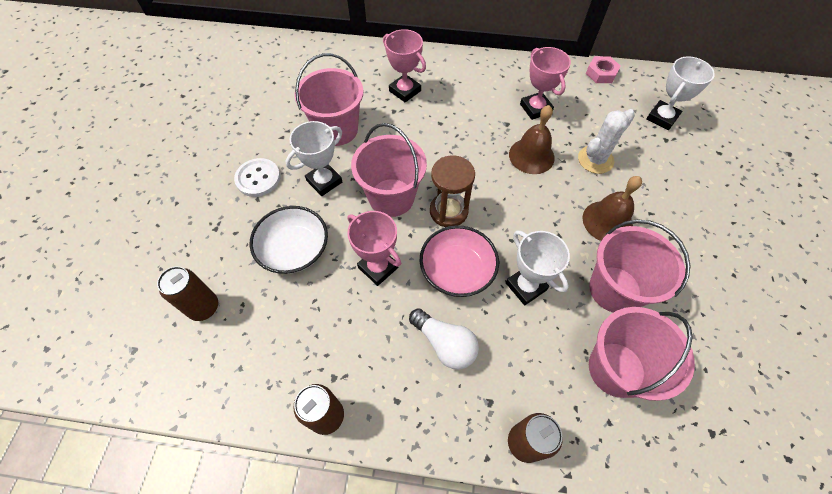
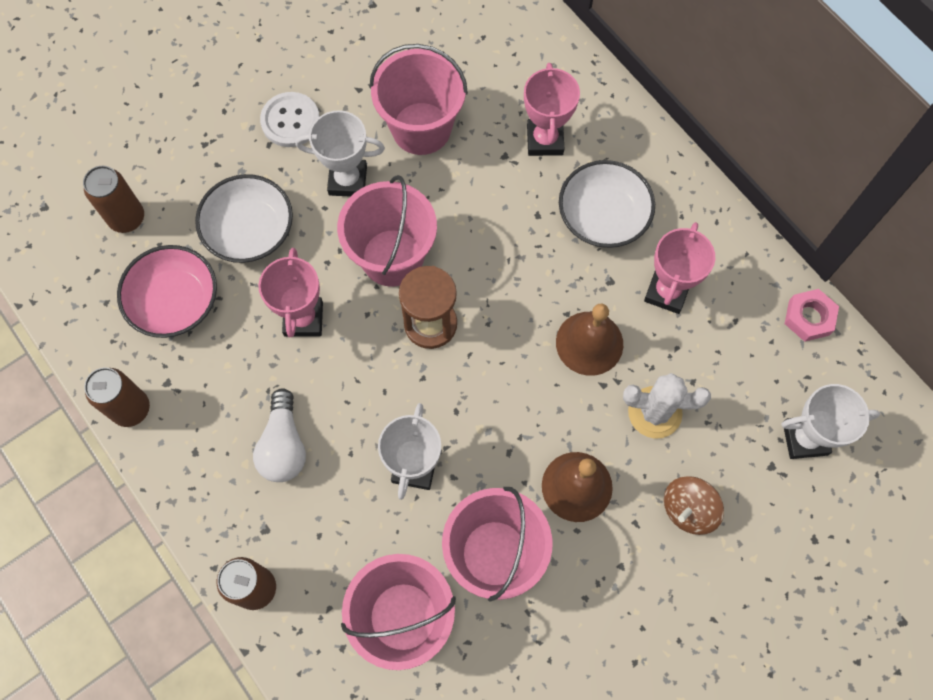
camera: 45 degrees right, 10 degrees up
(457, 270) = (370, 390): pink bowl -> pink bowl (175, 302)
(470, 101) = (603, 216): none -> white bowl
(662, 186) = (688, 509): none -> brown spinning top

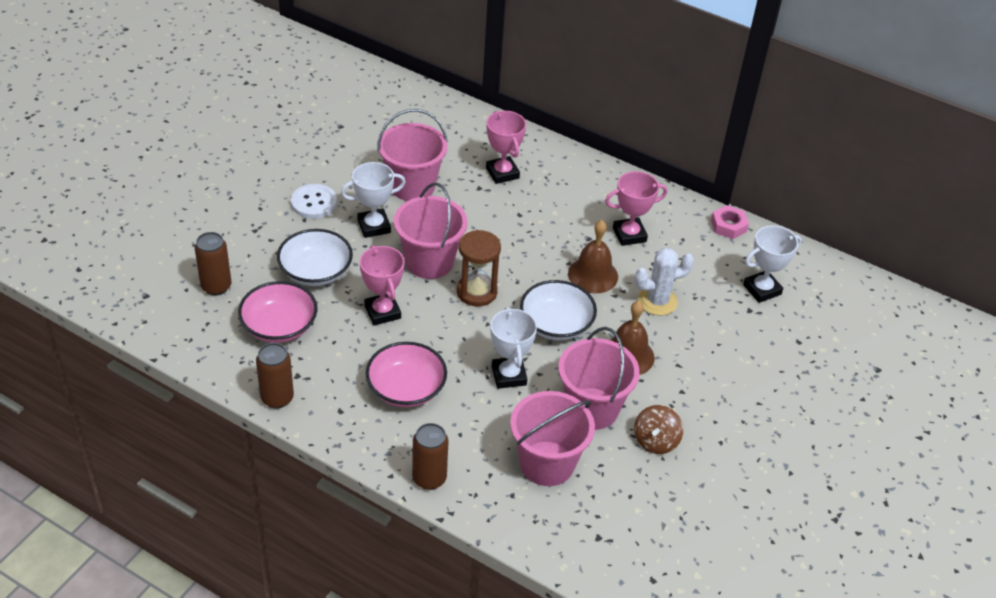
camera: 25 degrees left, 25 degrees down
(284, 445) = (406, 388): white light bulb -> pink bowl
(603, 216) = (564, 205): white bowl -> white bowl (556, 324)
(666, 292) = (629, 235): pink trophy -> pink trophy turned 75 degrees clockwise
(688, 509) = (709, 348): brown spinning top -> brown spinning top (655, 441)

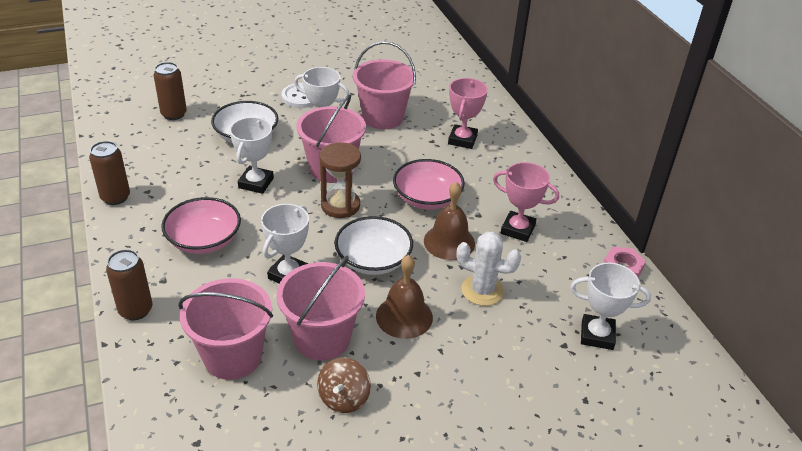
camera: 40 degrees right, 5 degrees down
(279, 326) = (178, 156): pink bowl -> pink bowl (427, 198)
(382, 312) = (256, 183): pink trophy -> white trophy
(655, 441) = (344, 398): brown spinning top -> brown spinning top turned 45 degrees counterclockwise

